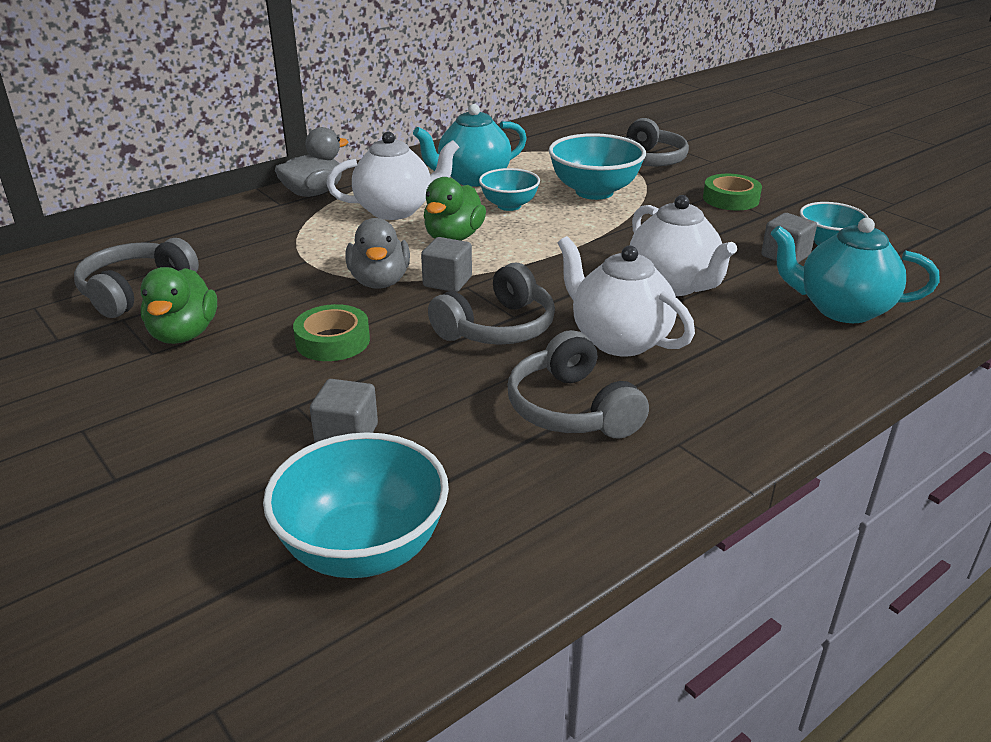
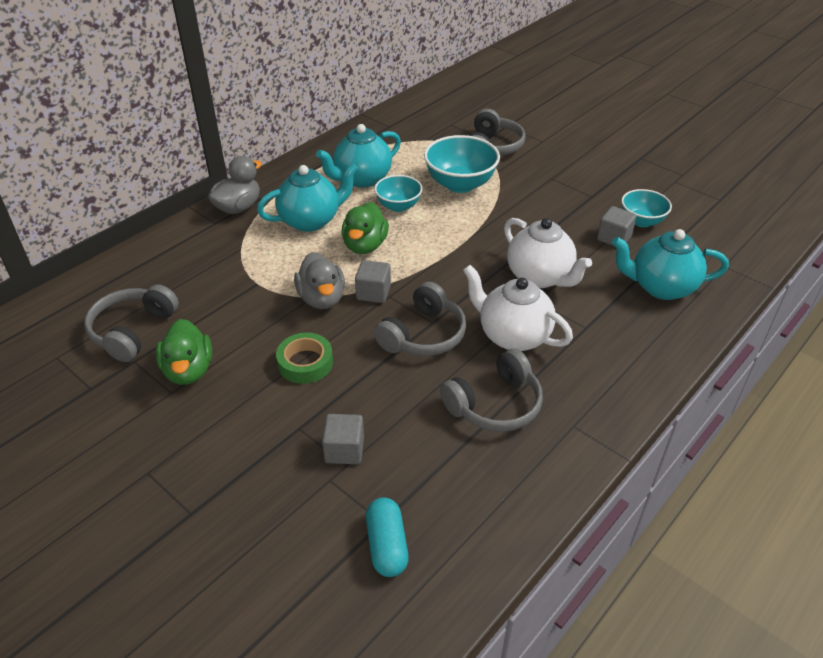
camera: 10 degrees left, 10 degrees up
(363, 549) = (387, 545): turquoise bowl -> turquoise capsule
(395, 210) = (311, 221): white teapot -> turquoise teapot
(571, 409) = (495, 405): grey headphones -> grey headphones turned 90 degrees counterclockwise
(730, 199) = (564, 182): green tape -> none

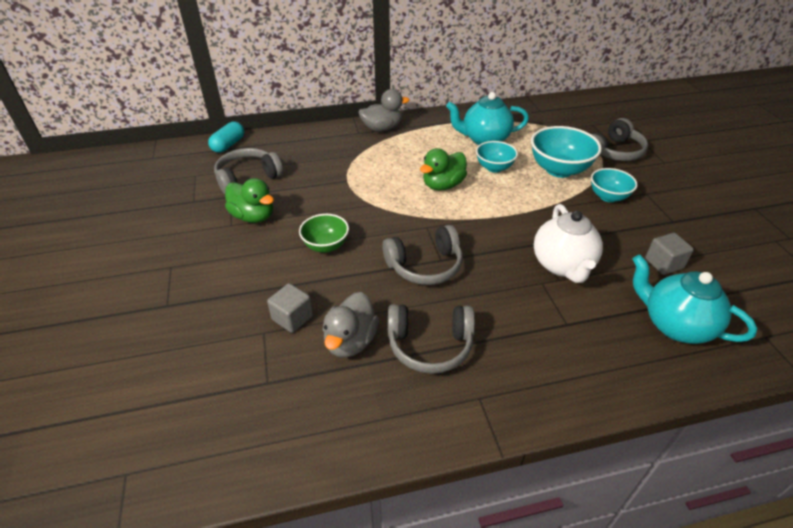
camera: 35 degrees right, 0 degrees up
(189, 370) = (253, 216): green duck -> green duck turned 75 degrees counterclockwise
(305, 363) = (326, 246): green tape -> green bowl
(311, 221) = (421, 154): turquoise teapot -> none
(322, 298) = (378, 208): grey duck -> grey duck (350, 341)
(373, 293) = (417, 220): grey cube -> none
(387, 545) = (253, 402): turquoise capsule -> turquoise capsule (228, 145)
(513, 336) = (495, 300): white teapot -> none
(641, 221) = (706, 261): turquoise bowl -> turquoise bowl (608, 197)

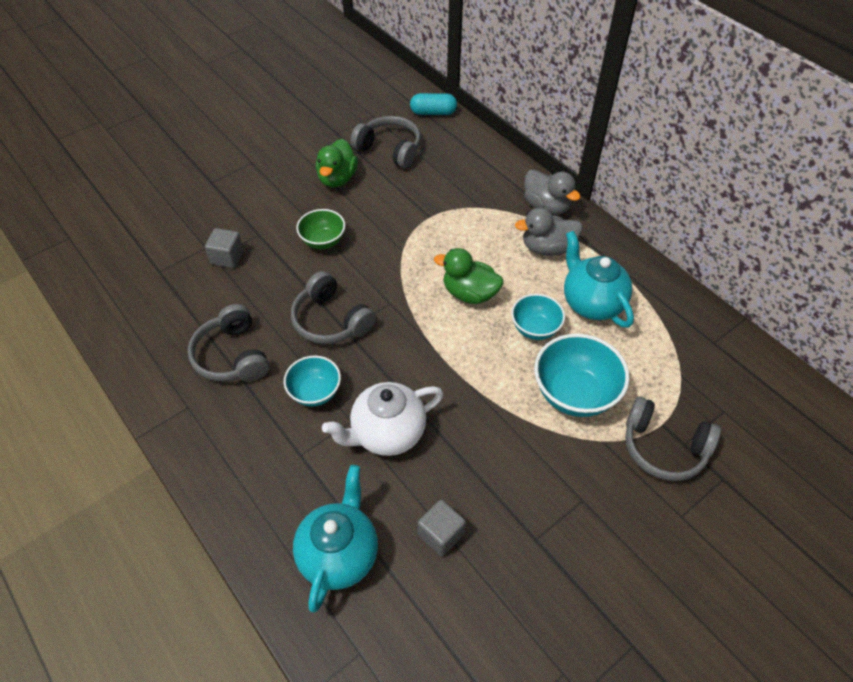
camera: 65 degrees right, 10 degrees up
(350, 341) = (216, 302): grey duck -> grey duck (547, 248)
(608, 197) = (547, 457): turquoise bowl -> turquoise bowl (315, 392)

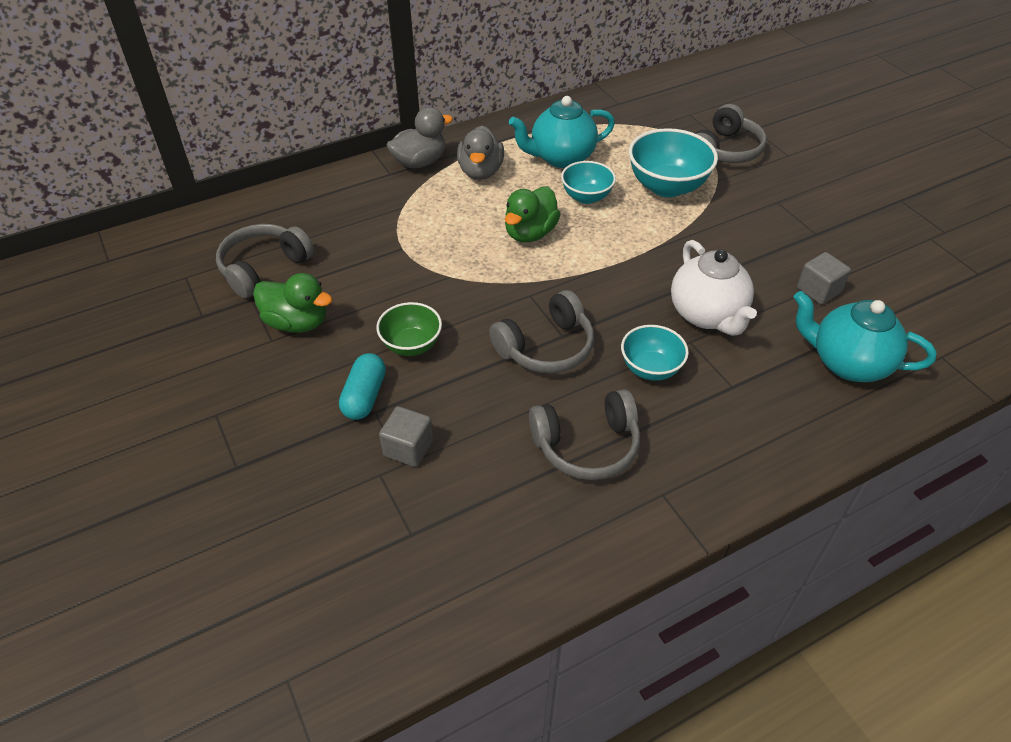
camera: 80 degrees left, 5 degrees down
(433, 112) = (212, 222): turquoise capsule -> turquoise capsule (364, 396)

